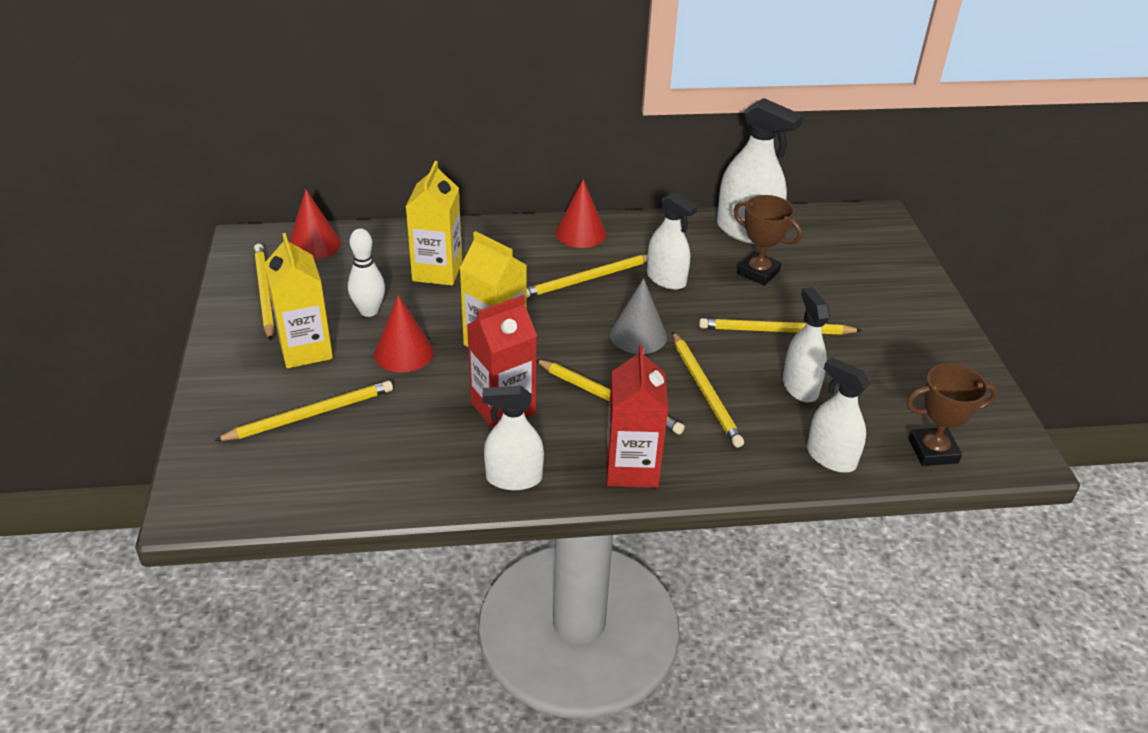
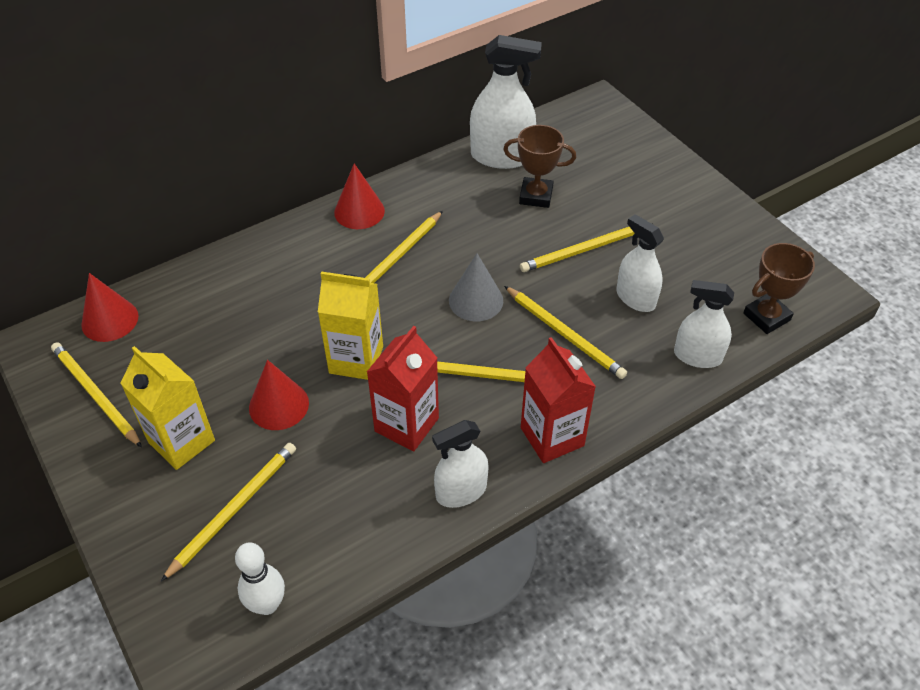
camera: 25 degrees left, 10 degrees up
(369, 311) = (215, 373): white bowling pin -> white bowling pin (267, 604)
(437, 271) = (252, 303): yellow carton -> none
(666, 279) = (464, 232): white spray bottle -> none

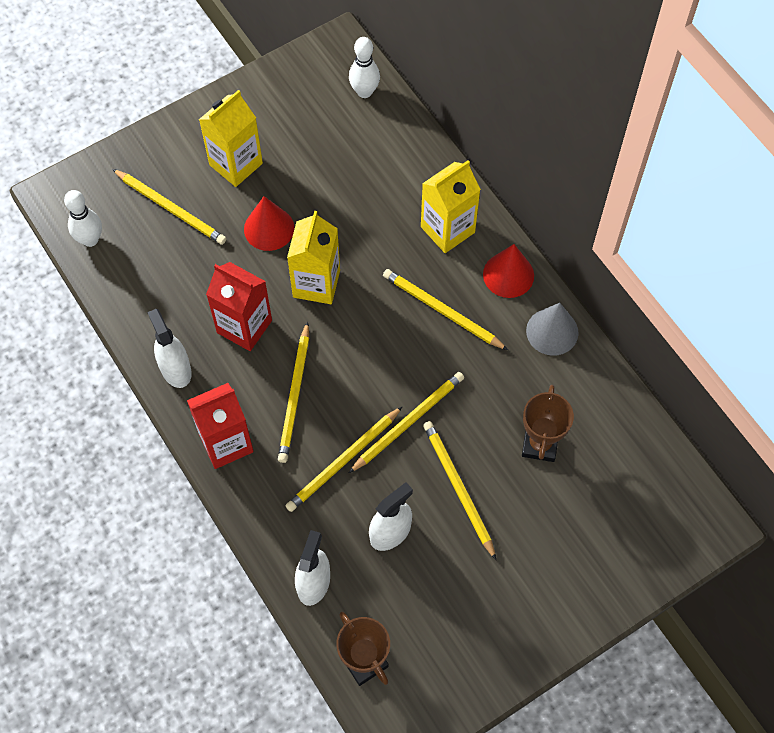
camera: 90 degrees right, 15 degrees up
(95, 395) = (284, 97): yellow pencil -> yellow pencil (408, 422)
(110, 320) = (364, 91): red cone -> white bowling pin
(302, 253) = (447, 229): none -> yellow carton
(476, 300) = (387, 382): grey cone -> grey cone (552, 331)
(501, 156) = (603, 411): white spray bottle -> none

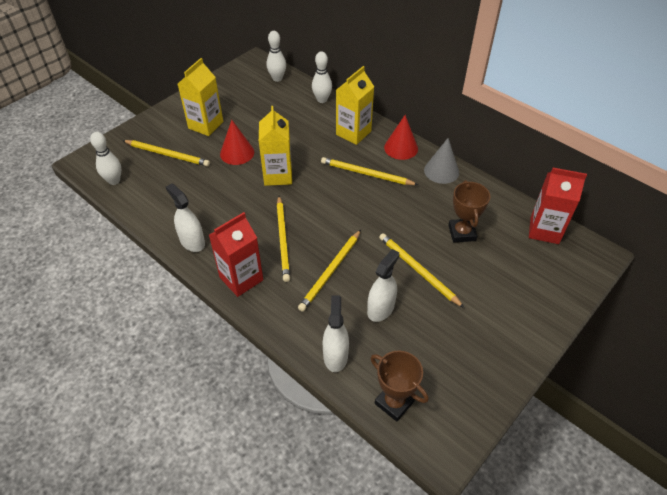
camera: 15 degrees left, 15 degrees down
(244, 326) = (235, 208): red carton -> red carton (544, 230)
(408, 422) = (368, 239): yellow pencil -> none
(420, 152) = (322, 100): none -> white bowling pin

